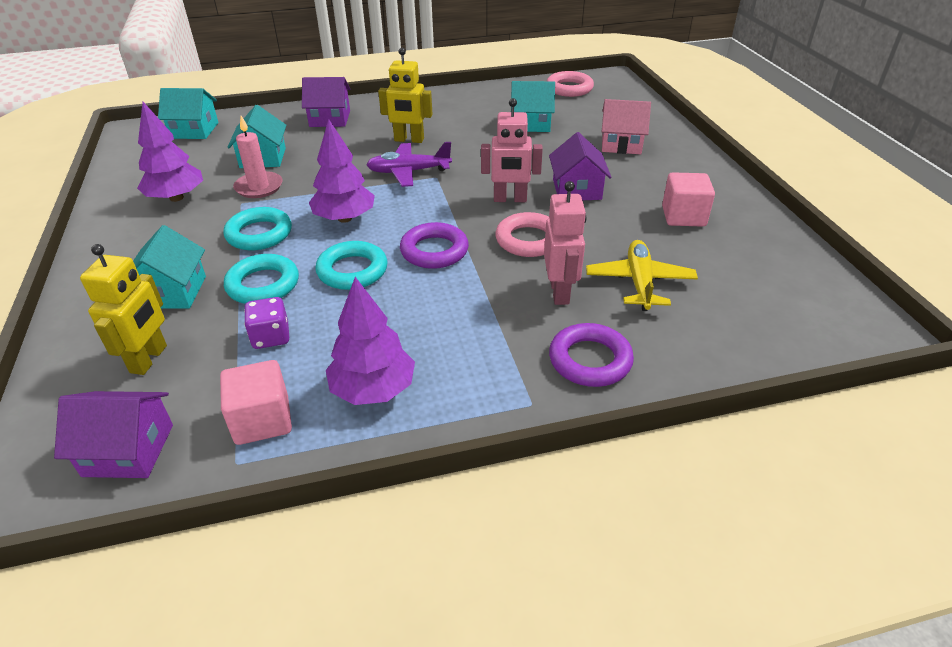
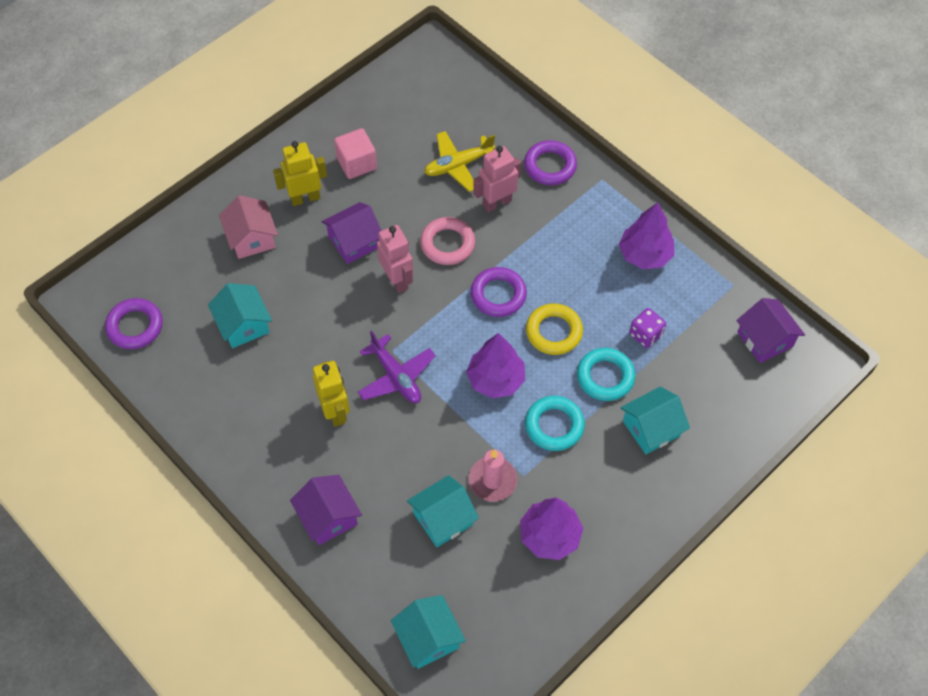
camera: 120 degrees left, 20 degrees up
(149, 359) = (709, 387): yellow robot -> yellow robot (305, 198)
(262, 420) = (702, 292): pink cube -> none
(352, 271) = (554, 332): turquoise ring -> yellow ring
(569, 88) = (135, 326): pink ring -> purple ring

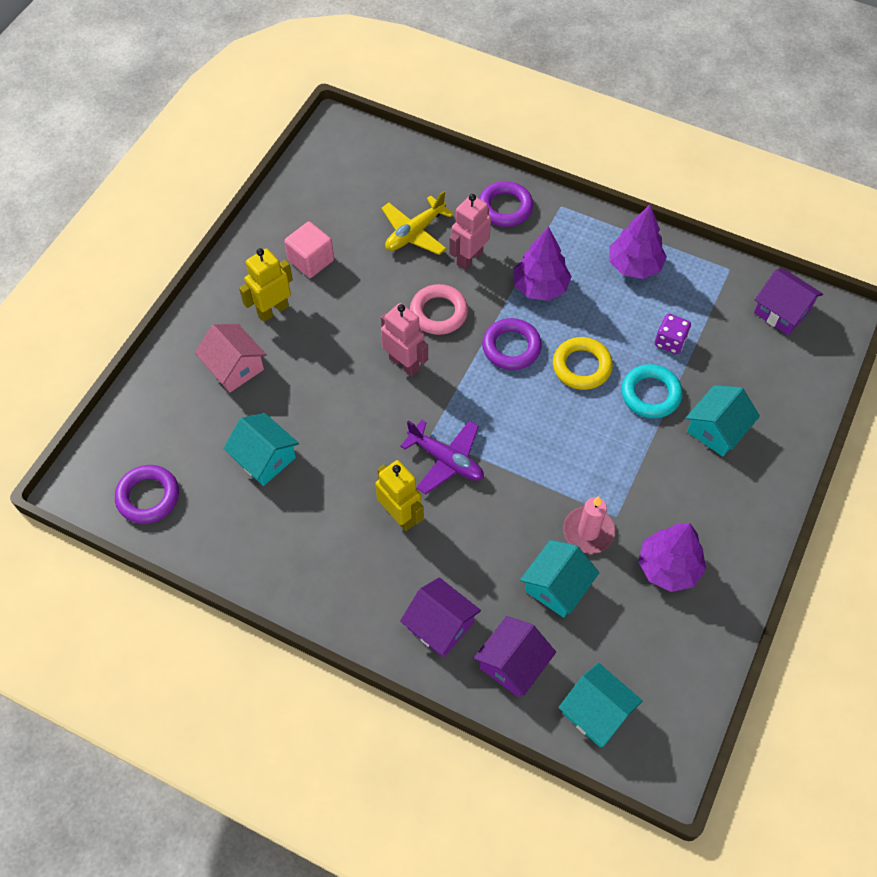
camera: 20 degrees left, 0 degrees up
(354, 242) = (343, 339): purple house -> purple house (513, 664)
(496, 379) = (546, 431): purple tree -> purple tree (540, 287)
(554, 425) = (623, 457): turquoise ring -> none

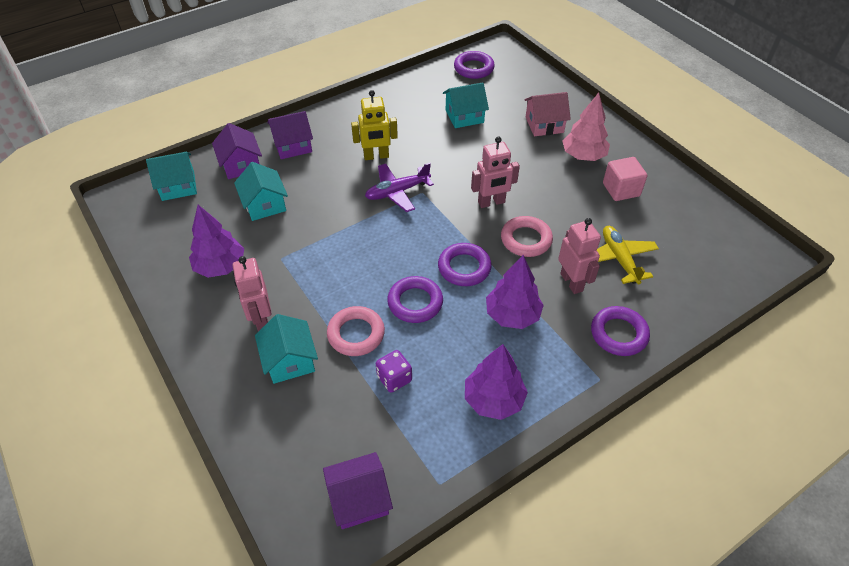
camera: 120 degrees right, 10 degrees down
(273, 310) = (583, 156): yellow robot -> pink tree
(581, 366) = (415, 302): yellow ring -> purple ring
(588, 531) = (284, 238): pink candle -> none
(650, 394) = (356, 334): turquoise ring -> pink ring
(696, 483) = (261, 319): none -> pink robot

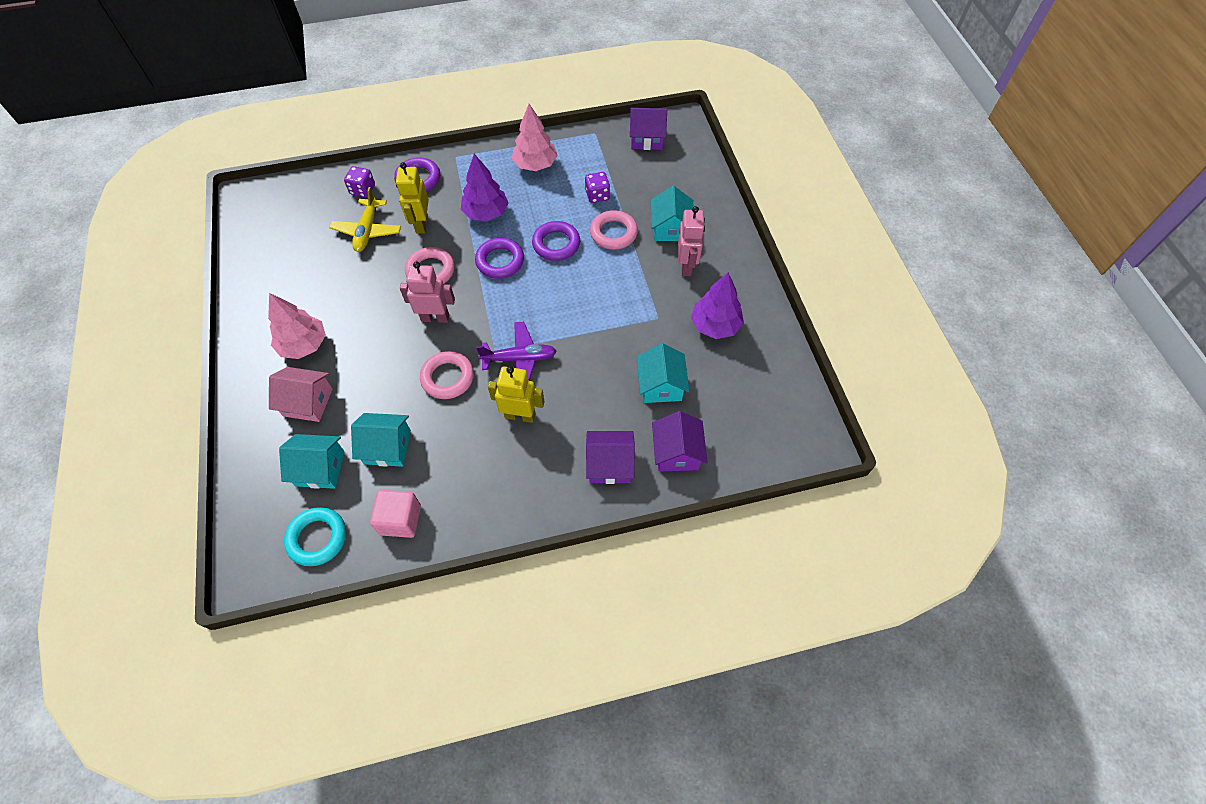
camera: 160 degrees left, 10 degrees up
(178, 186) = (752, 441): turquoise house -> turquoise house (320, 468)
(449, 165) = (447, 378): none -> pink ring
(473, 68) = (317, 538): purple ring -> turquoise ring
(493, 399) = (535, 165): purple tree -> pink tree
(572, 282) = (421, 224): pink robot -> yellow robot
(621, 190) = (304, 294): pink cube -> pink cube (400, 520)
(666, 301) = (363, 190): none -> purple dice

